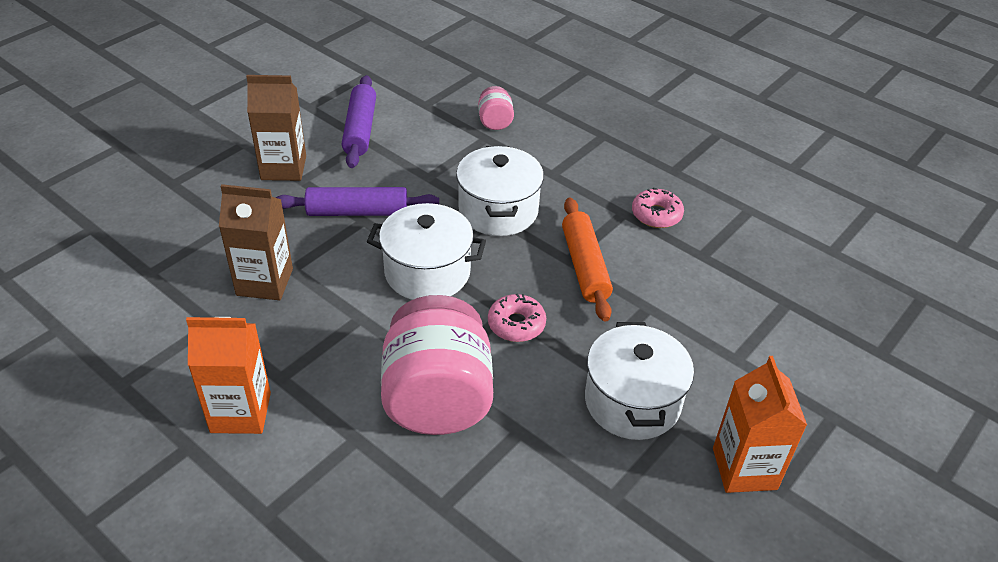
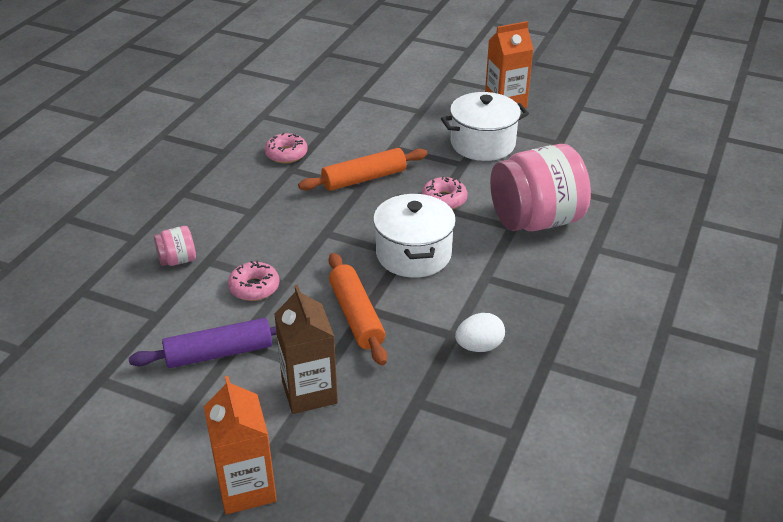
camera: 105 degrees left, 5 degrees down
(240, 412) = (617, 311): orange carton -> orange carton (246, 488)
(264, 282) = (479, 346): brown carton -> white egg
(357, 212) = (356, 316): purple rolling pin -> orange rolling pin
(433, 159) = (254, 287): none -> pink donut
(498, 210) = (316, 232): white pot -> none

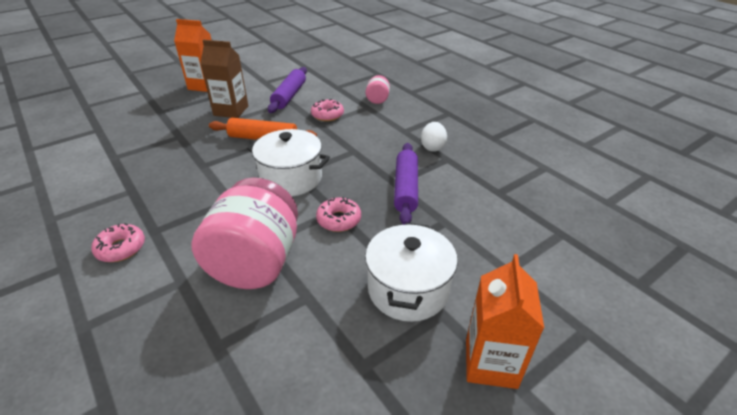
camera: 120 degrees right, 0 degrees up
(286, 154) = (471, 163): pink donut -> pink donut (121, 248)
(364, 179) = (405, 188): orange rolling pin -> purple rolling pin
(479, 346) = (180, 171): white egg -> white egg (432, 147)

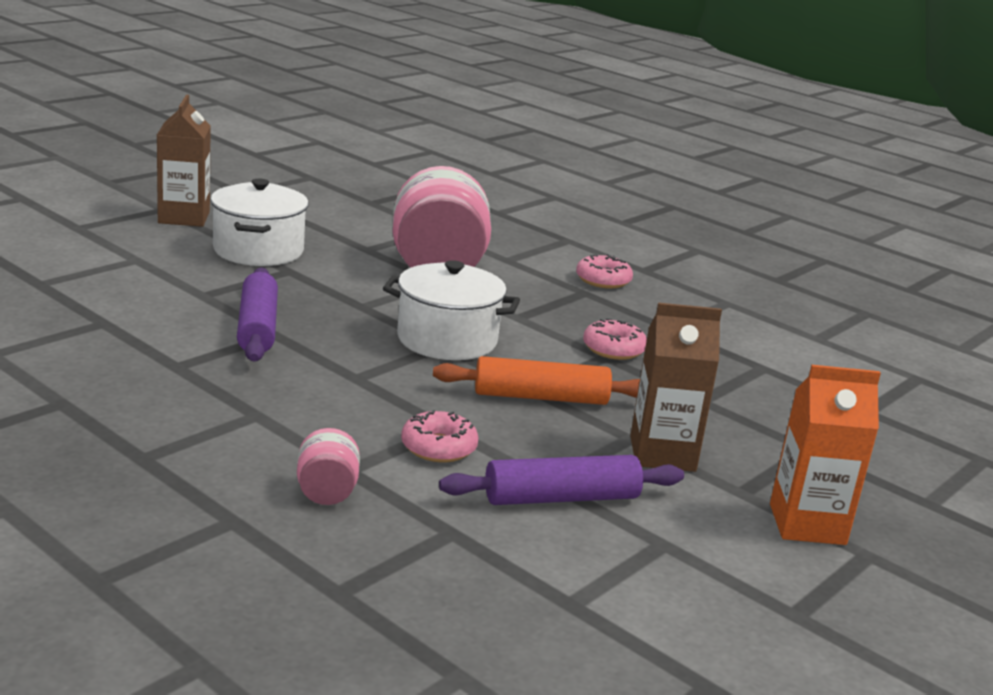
camera: 165 degrees right, 15 degrees down
(289, 96) = (561, 498): purple rolling pin -> purple rolling pin turned 75 degrees clockwise
(339, 220) = (353, 298): pink donut -> pink donut (613, 349)
(432, 147) = (200, 384): white egg -> none
(490, 363) = (184, 217): orange carton -> brown carton

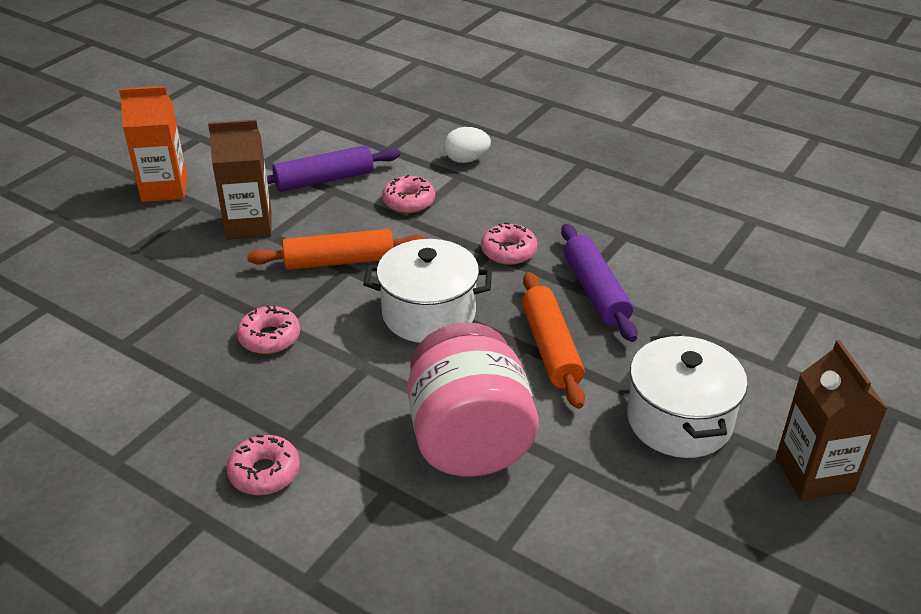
camera: 175 degrees right, 15 degrees up
(326, 492) = (466, 160): pink jar -> white egg
(331, 374) = (508, 251): none -> pink donut
(335, 300) = (551, 348): none -> orange rolling pin

